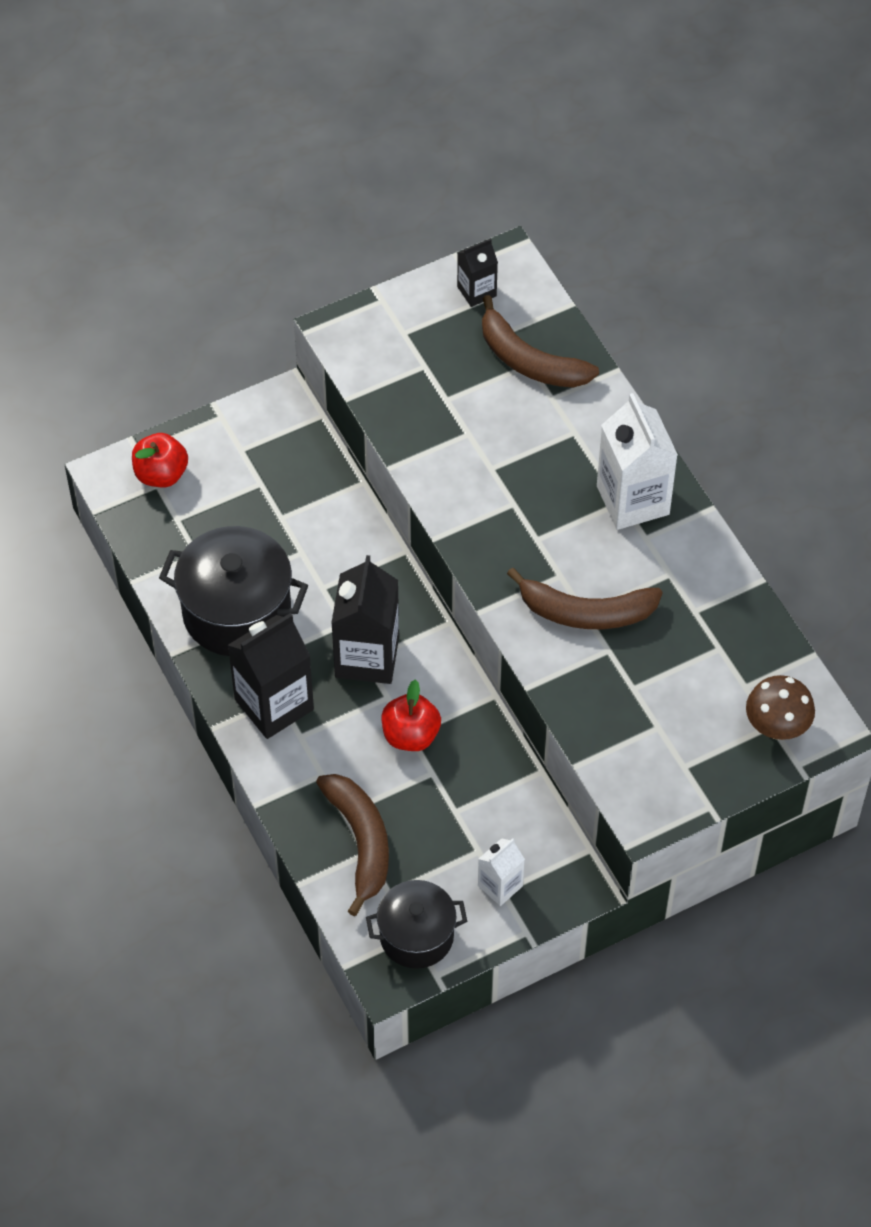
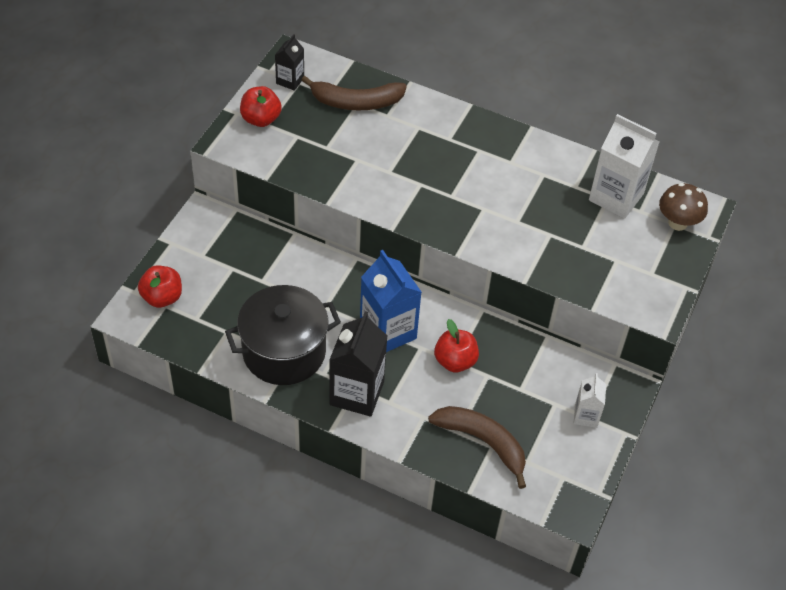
camera: 40 degrees left, 5 degrees down
(367, 657) = (388, 331): black carton -> blue carton
(402, 322) = (261, 119): none -> red apple
(416, 936) = (566, 477): black pot -> none
(586, 612) = (518, 220): brown banana -> none
(632, 500) = (485, 146): white carton -> white carton (616, 197)

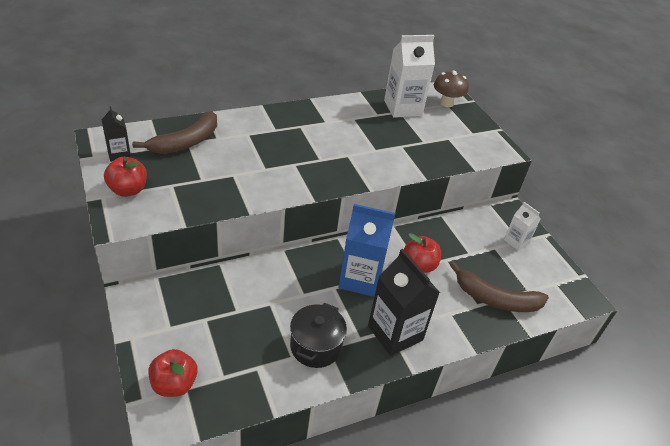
camera: 50 degrees left, 10 degrees down
(284, 352) = (315, 346): black pot -> black pot, size x0.64
(483, 442) = (496, 299): brown banana -> brown banana turned 150 degrees counterclockwise

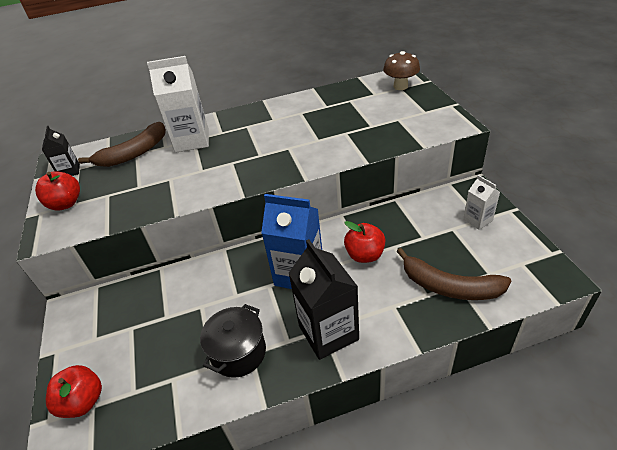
camera: 15 degrees right, 0 degrees up
(403, 108) = (354, 97): white carton -> white carton (192, 140)

